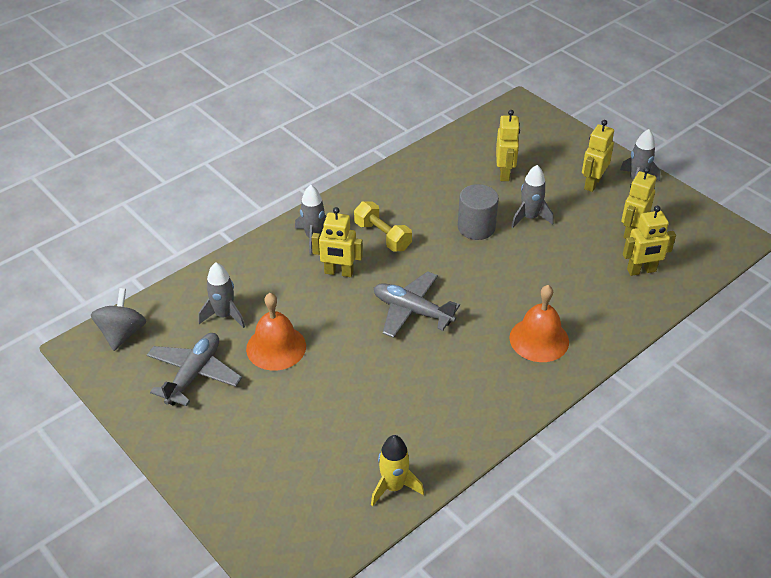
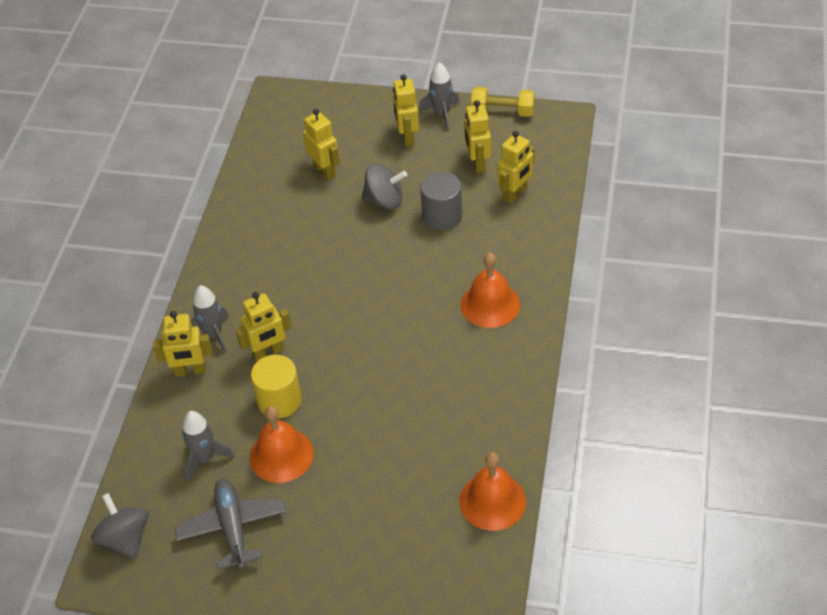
camera: 35 degrees left, 5 degrees up
(274, 252) = (190, 371): none -> yellow robot
(313, 309) = (279, 400): none -> yellow cylinder
(382, 236) = (274, 295): yellow dumbbell -> yellow dumbbell (502, 111)
(394, 487) = (492, 501): yellow rocket -> orange bell
(412, 311) = (366, 346): grey plane -> none
(476, 227) = (348, 237): grey cylinder -> grey cylinder (442, 216)
(530, 217) = (384, 200): grey rocket -> grey spinning top

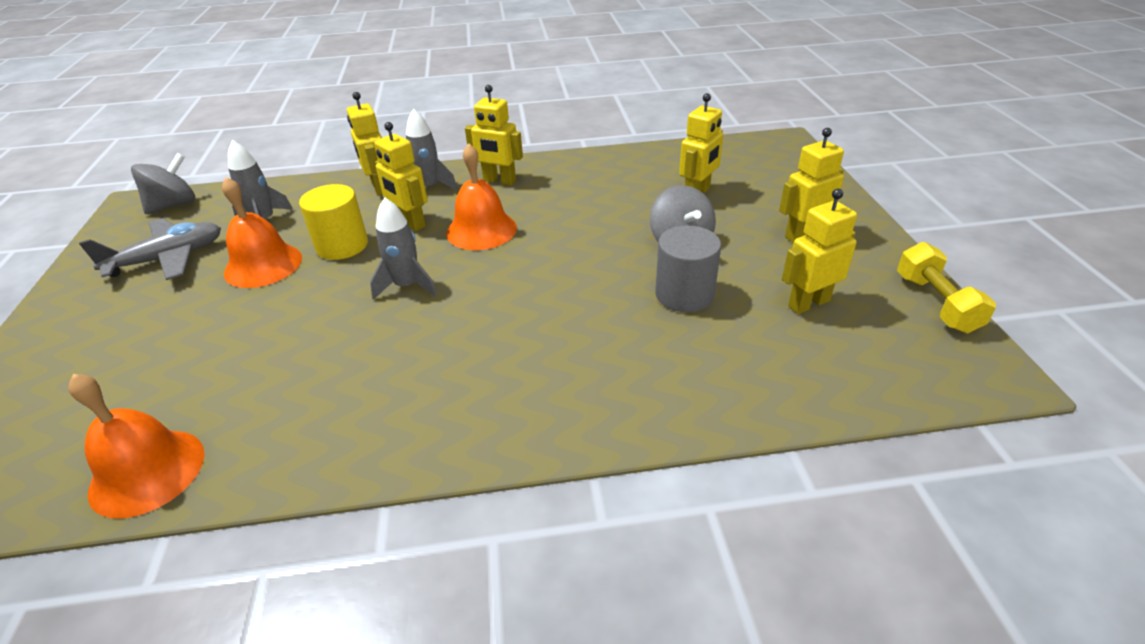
camera: 70 degrees right, 10 degrees down
(441, 114) = (871, 251): grey rocket -> grey rocket (407, 286)
(490, 304) = (538, 379): orange bell -> orange bell (481, 230)
(515, 194) = (777, 355): yellow robot -> yellow robot (499, 181)

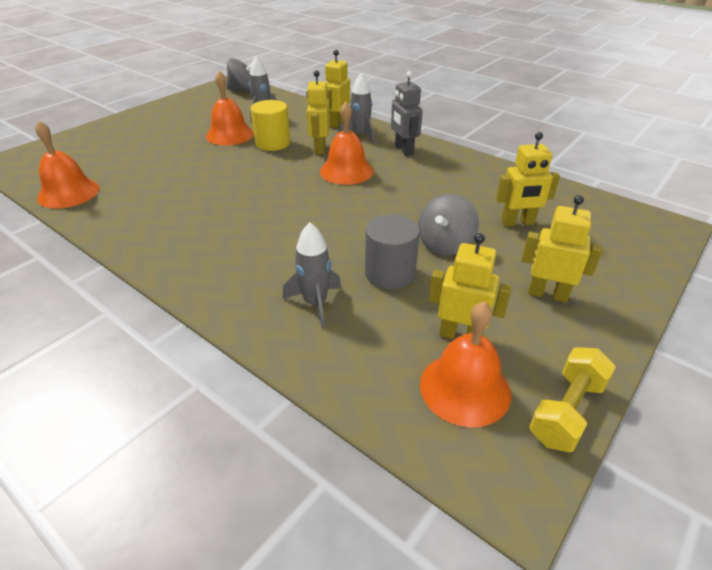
camera: 45 degrees right, 0 degrees up
(168, 259) = (204, 113): grey plane -> none
(407, 286) = (265, 178): grey rocket -> grey rocket (315, 303)
(499, 181) = (403, 150): yellow robot -> grey robot
(872, 337) = (465, 388): none -> orange bell

